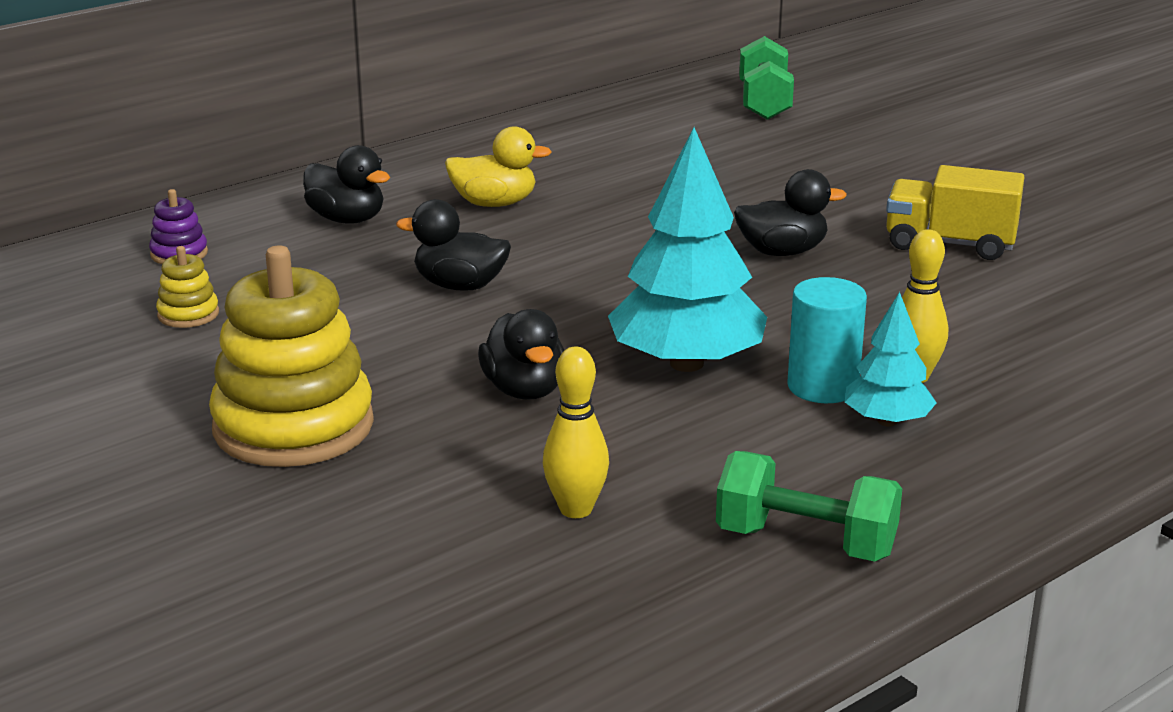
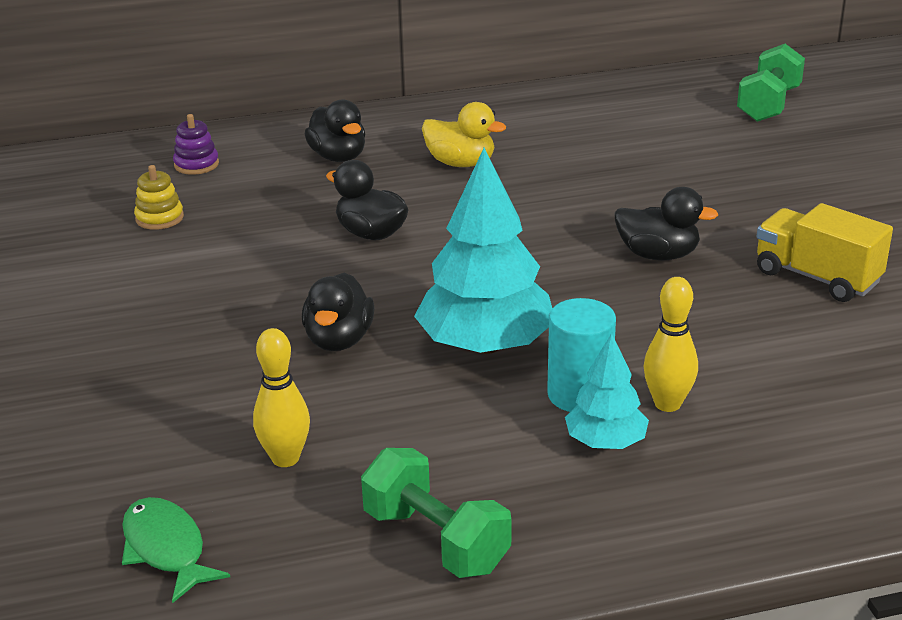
camera: 25 degrees right, 5 degrees up
(293, 426) = (149, 331): yellow stacking toy -> none
(528, 622) = (166, 549): none -> green fish

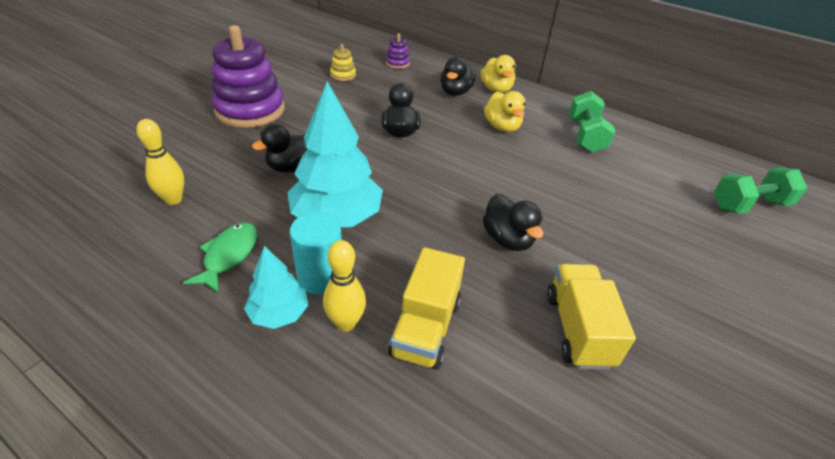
camera: 45 degrees right, 10 degrees up
(138, 327) = (250, 110): none -> purple stacking toy
(166, 549) = (73, 200): green fish -> green fish (229, 256)
(375, 128) = (496, 89): none -> yellow duck
(436, 541) = (128, 288): green dumbbell -> green dumbbell (585, 136)
(726, 358) = (426, 328): none -> yellow truck

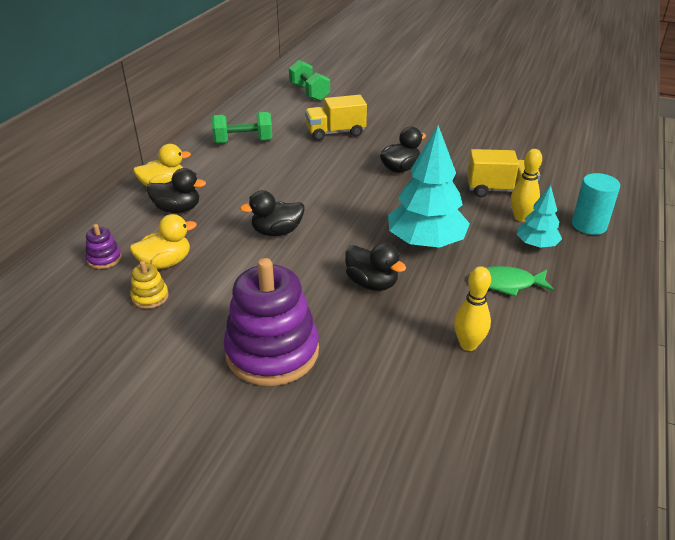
camera: 100 degrees left, 5 degrees down
(321, 277) = (493, 235): turquoise cylinder -> turquoise cylinder (589, 225)
(502, 127) = (244, 179): yellow duck -> yellow duck (165, 263)
(578, 329) = (460, 146): yellow truck -> yellow truck (335, 133)

